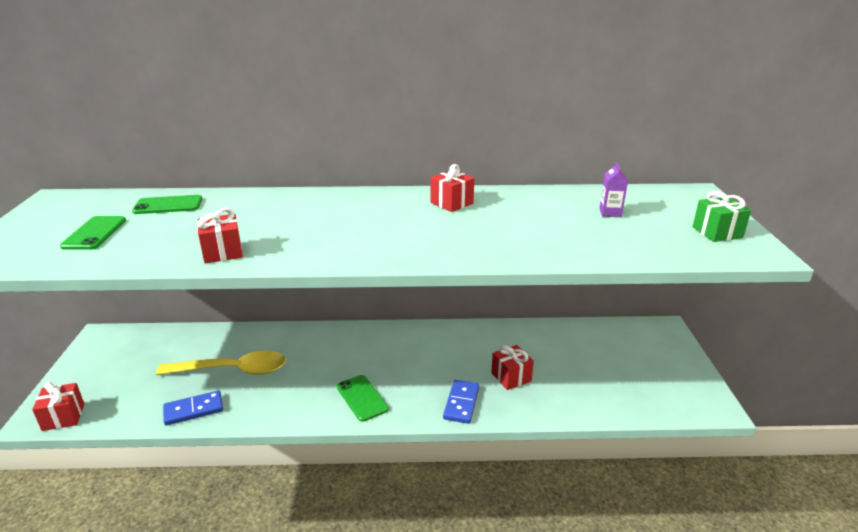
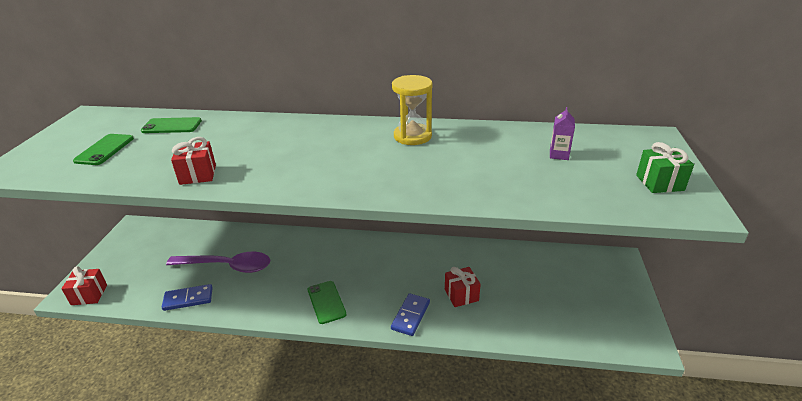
camera: 10 degrees right, 5 degrees up
(232, 370) = (227, 266): yellow spoon -> purple spoon
(451, 203) = (412, 136): red gift -> yellow hourglass

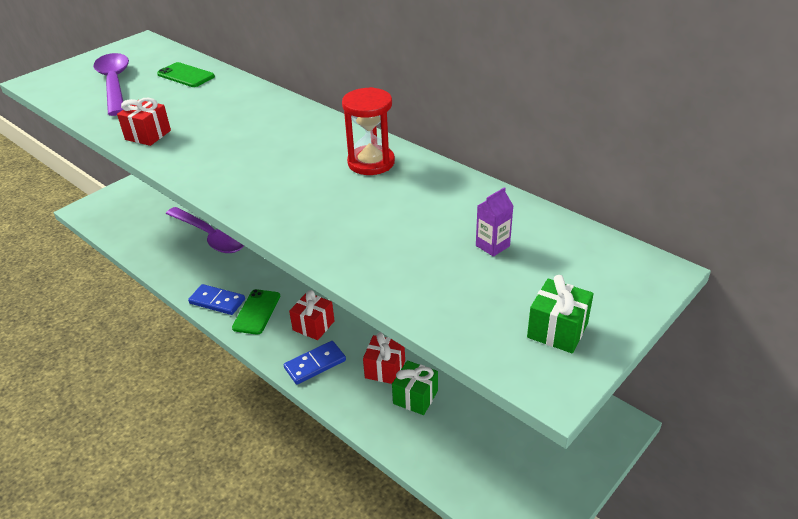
camera: 35 degrees right, 5 degrees up
(89, 295) = (95, 216): red gift -> red gift (313, 325)
(105, 150) = (114, 84): green phone -> purple spoon
(188, 299) = (156, 254): blue domino -> blue domino (217, 301)
(412, 136) = (371, 163): yellow hourglass -> red hourglass
(499, 302) = (415, 397): none -> green gift

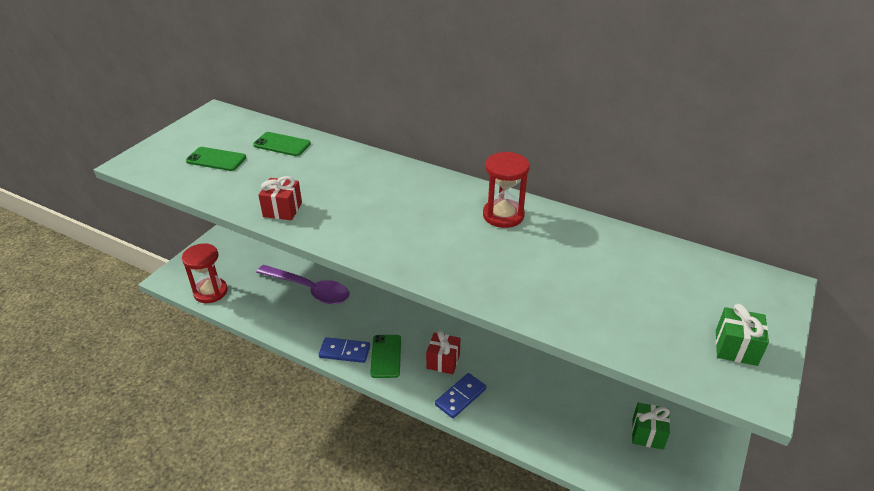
camera: 15 degrees left, 0 degrees up
(114, 84) = (216, 159): purple spoon -> green phone
(115, 227) = (210, 292): none -> red hourglass
(385, 369) = (523, 391): red gift -> none
(415, 397) = (559, 412): green gift -> green gift (647, 434)
(492, 246) = (646, 280): purple carton -> none

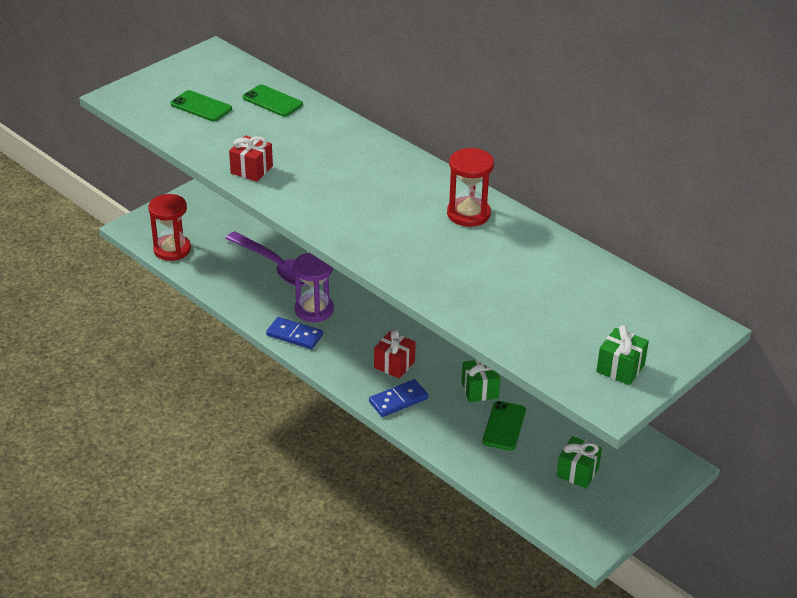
camera: 15 degrees right, 0 degrees up
(354, 323) = (314, 310): none -> purple hourglass
(386, 356) = (336, 348): green phone -> green phone (504, 426)
(526, 369) = (479, 390): none -> green gift

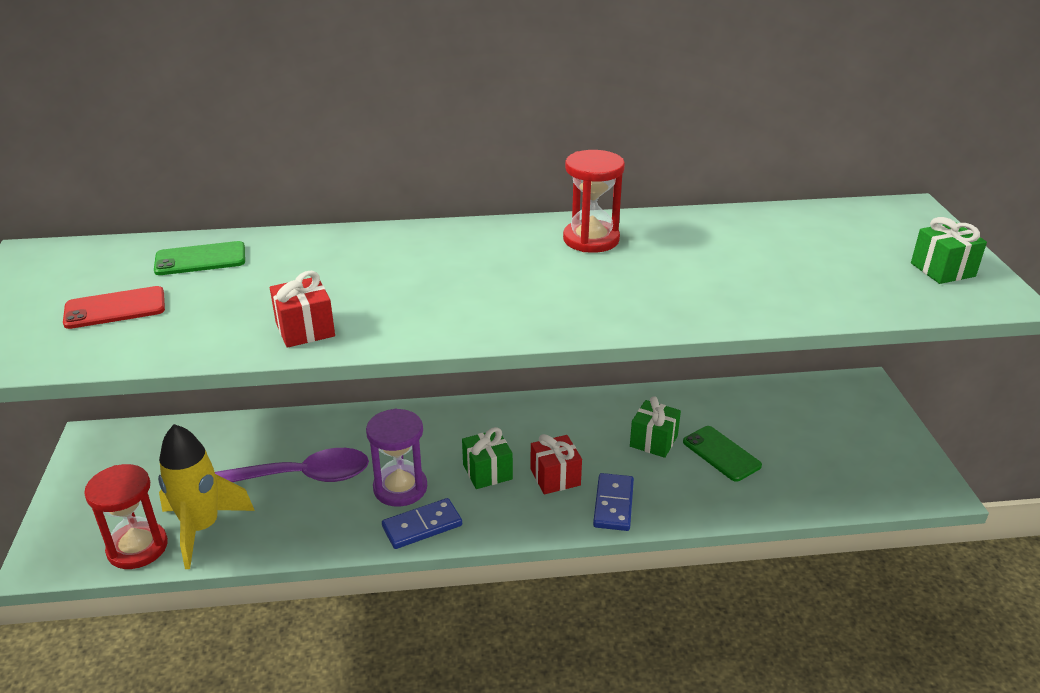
camera: 50 degrees left, 5 degrees down
(201, 106) = (115, 308): green phone -> red phone
(207, 261) = (202, 528): none -> yellow rocket
(577, 472) = (826, 443): green gift -> green gift (487, 472)

